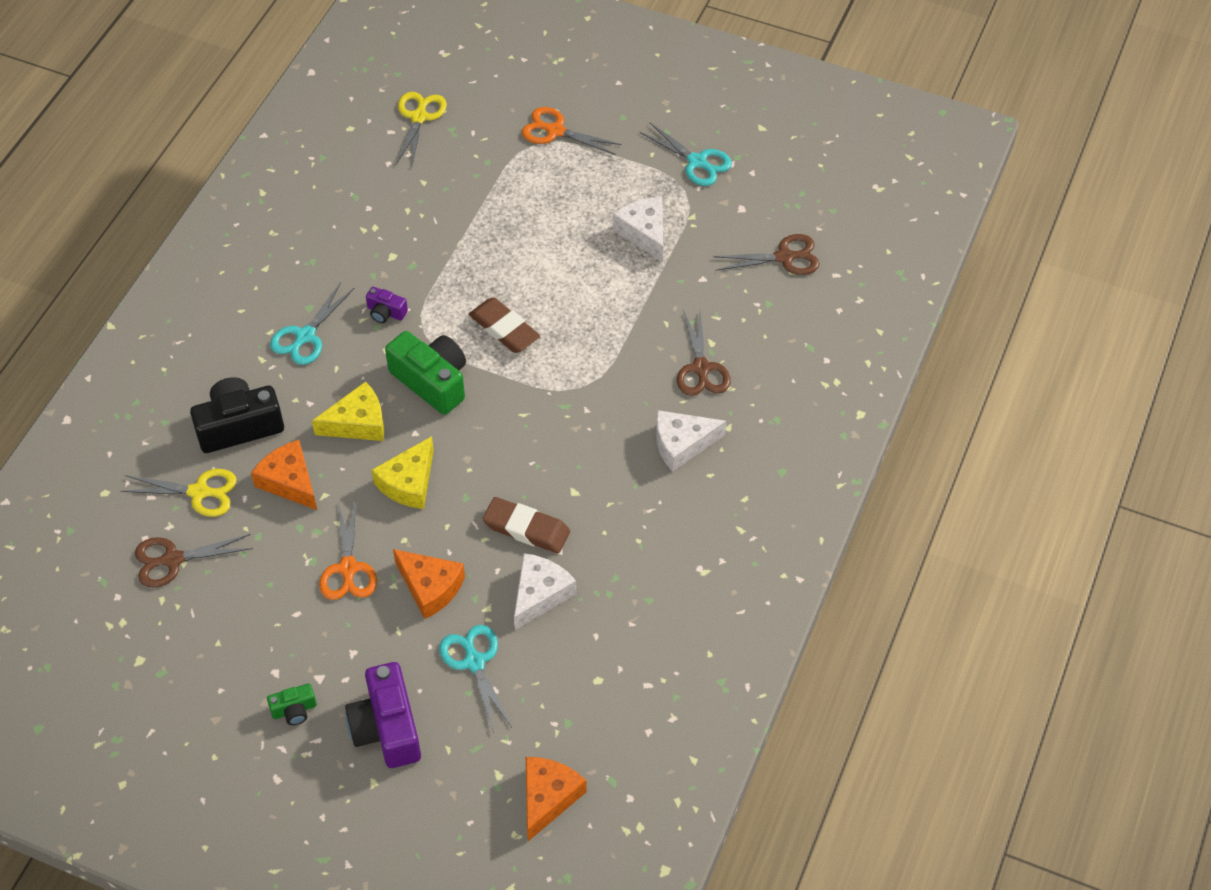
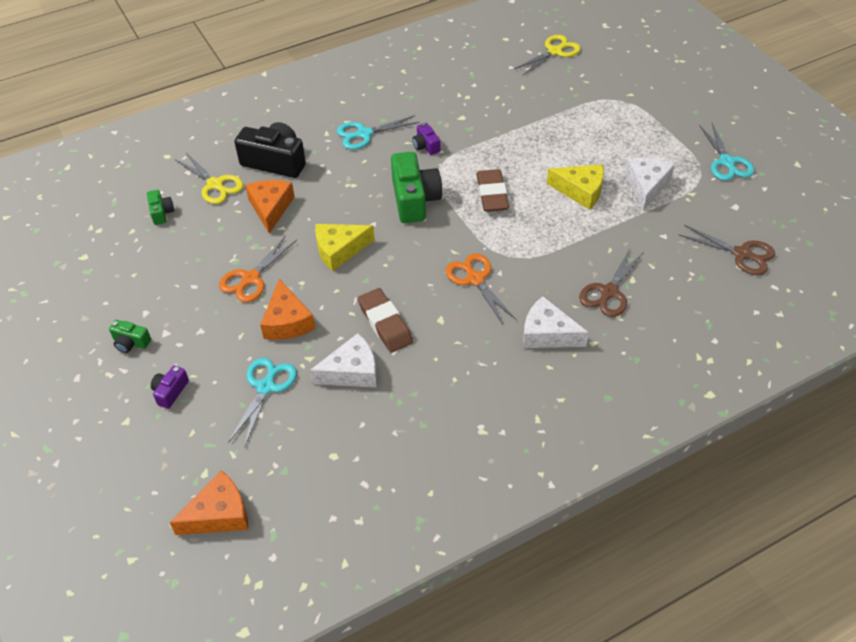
camera: 40 degrees right, 5 degrees down
(173, 560) = (161, 213): brown scissors -> green camera
(358, 423) = (344, 198): yellow cheese -> yellow cheese (580, 191)
(387, 728) = (170, 392): purple camera -> purple camera, size x0.49
(555, 131) = (639, 98): orange scissors -> orange scissors (475, 279)

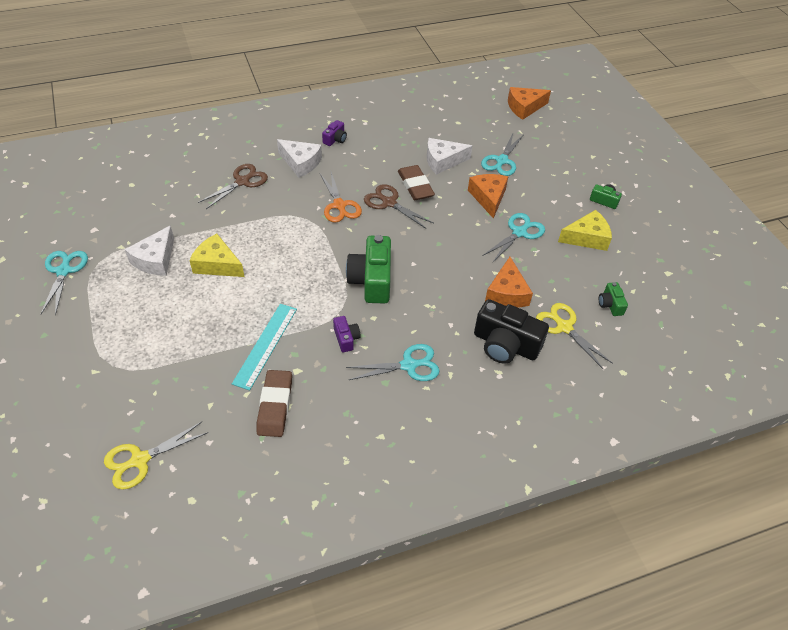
camera: 175 degrees left, 0 degrees up
(170, 392) = (567, 167): purple camera -> purple camera (335, 139)
(251, 278) = (519, 233): orange scissors -> turquoise scissors
(339, 250) = (445, 244): yellow cheese -> yellow cheese (587, 238)
(492, 194) = (299, 274): brown eraser -> brown eraser (275, 405)
(497, 131) = (265, 345): none -> turquoise ruler
(741, 254) = (122, 192): brown scissors -> brown scissors (389, 203)

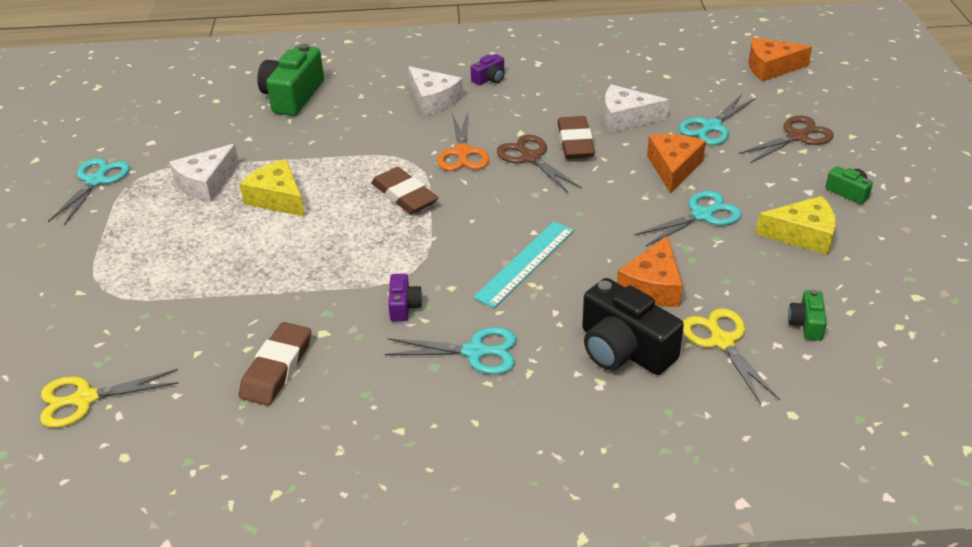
camera: 20 degrees right, 10 degrees down
(242, 182) = (350, 112): brown scissors -> brown scissors (797, 137)
(265, 345) = (296, 297): turquoise ruler -> turquoise ruler (525, 263)
(311, 247) = (404, 195): none -> brown eraser
(371, 280) = (468, 243): green camera -> green camera (293, 96)

